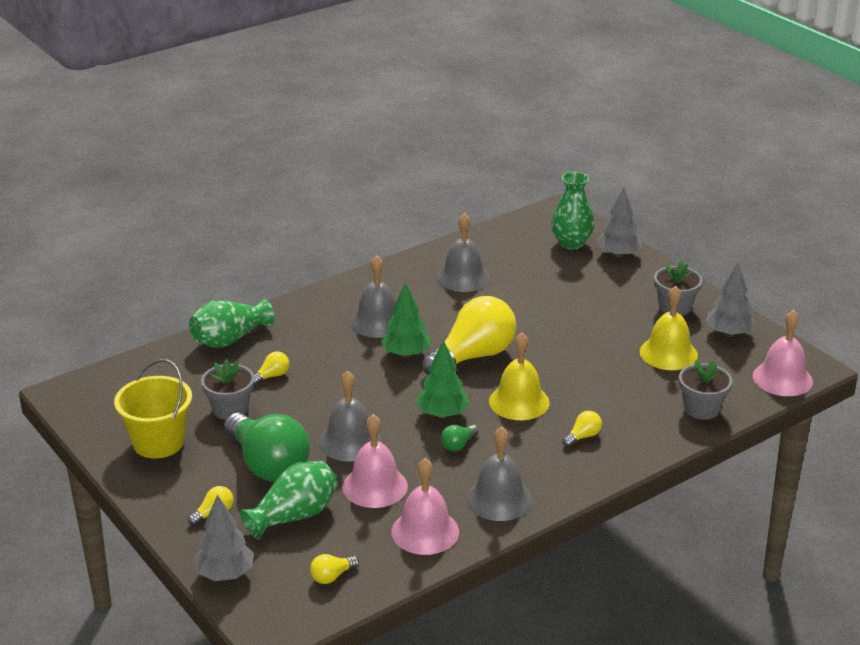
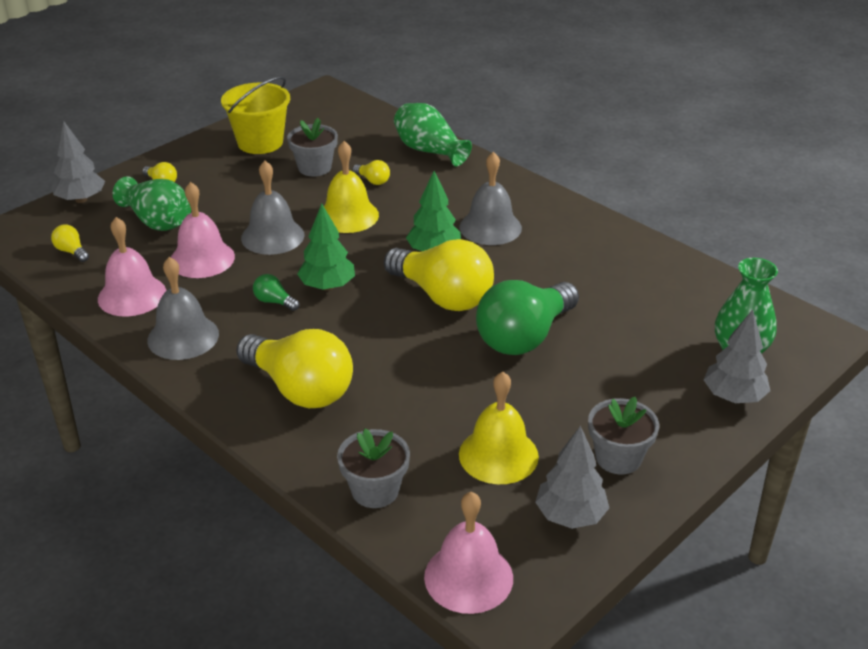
camera: 80 degrees right, 5 degrees up
(268, 465) = (232, 198): green light bulb -> green light bulb (524, 337)
(463, 277) = (609, 273): grey bell -> none
(519, 402) = (360, 336): yellow bell -> yellow bell (348, 215)
(583, 436) = (300, 389): yellow light bulb -> yellow light bulb, size x2.47

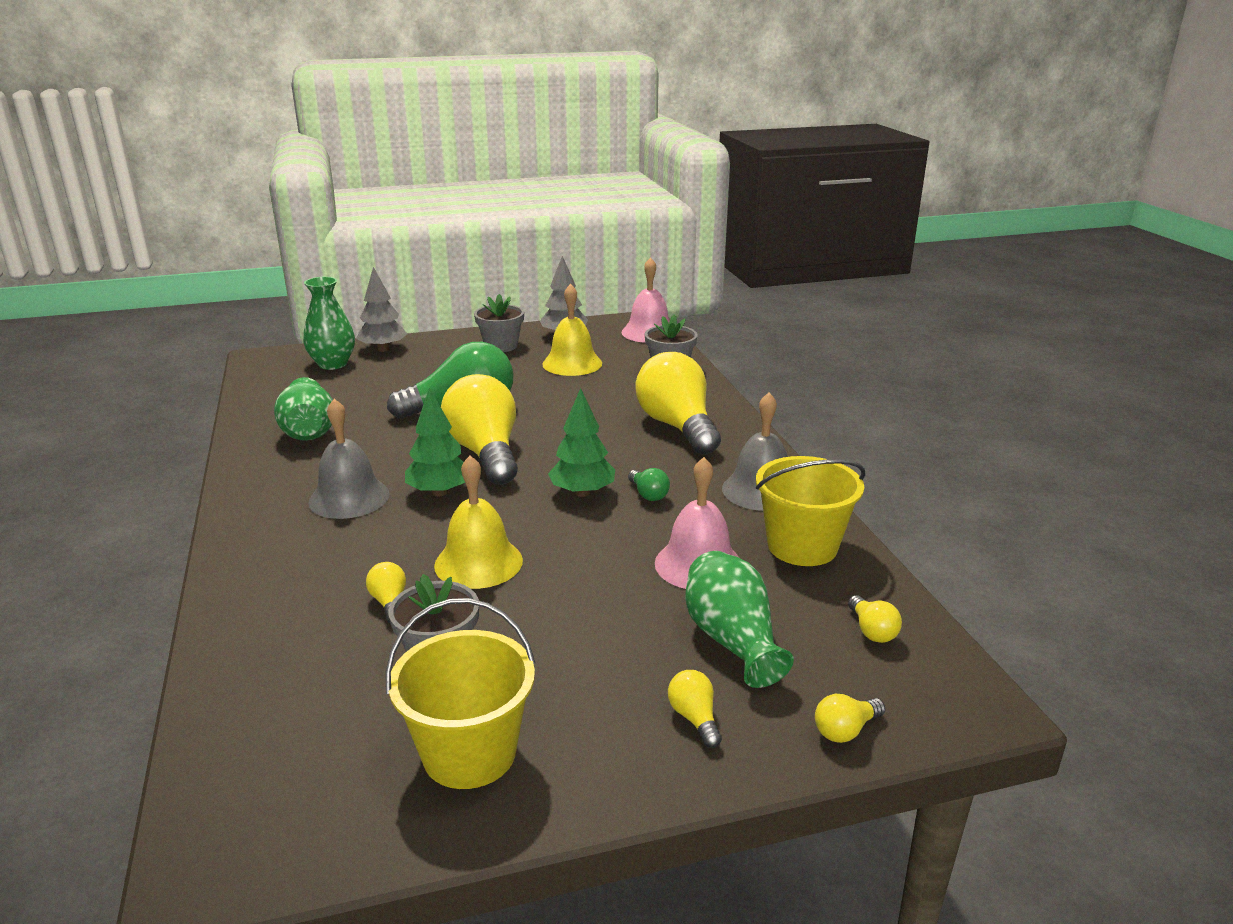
camera: 150 degrees left, 10 degrees down
(81, 199) = (845, 730): grey tree -> yellow light bulb
(132, 295) = (802, 546): pink bell -> yellow bucket
(272, 236) = (593, 565): grey bell -> none
(429, 150) = (252, 626): green vase -> green vase (309, 430)

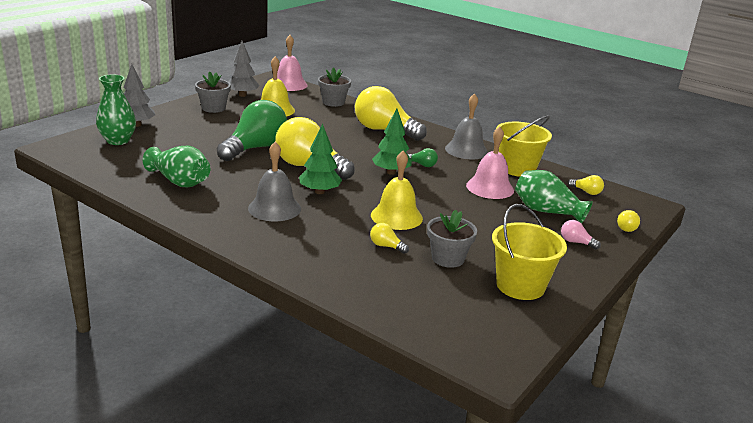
camera: 40 degrees left, 0 degrees up
(694, 718) = (576, 242): yellow light bulb -> pink light bulb

